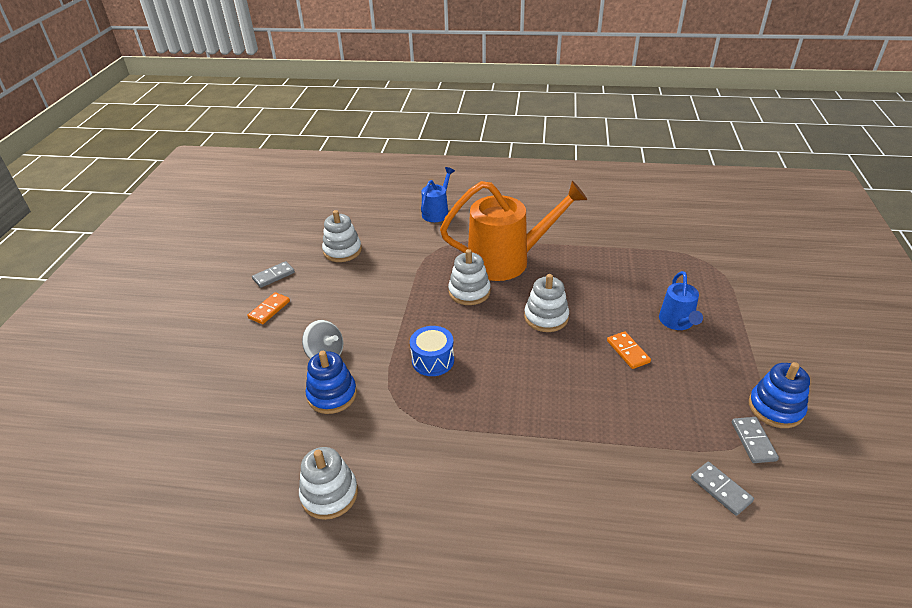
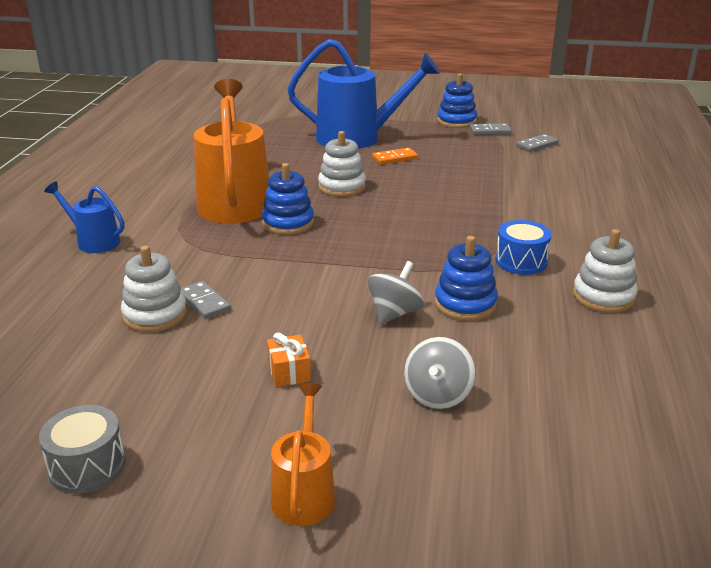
camera: 90 degrees left, 10 degrees down
(165, 323) = (304, 492): none -> orange watering can
(214, 254) = (87, 466): none -> grey drum
(225, 376) = (438, 395): none -> grey spinning top
(269, 310) = (289, 372): orange domino -> orange gift
(274, 276) = (198, 377): grey domino -> grey domino (204, 302)
(433, 360) = (405, 244): blue drum -> blue drum (521, 261)
(469, 292) = (288, 223): white stacking toy -> blue stacking toy
(677, 322) = (358, 138): blue watering can -> blue watering can, size x2.00

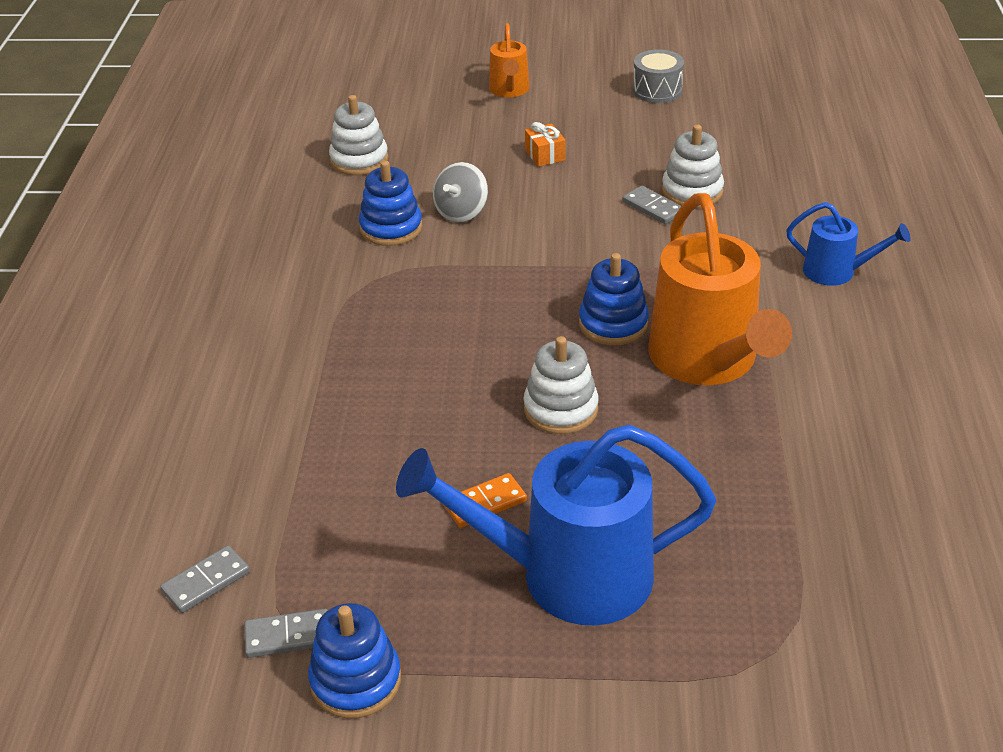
camera: 175 degrees right, 10 degrees up
(438, 395) = (422, 149): grey spinning top -> none
(521, 261) = (319, 287): blue drum -> none
(603, 296) = (246, 249): white stacking toy -> white stacking toy (359, 160)

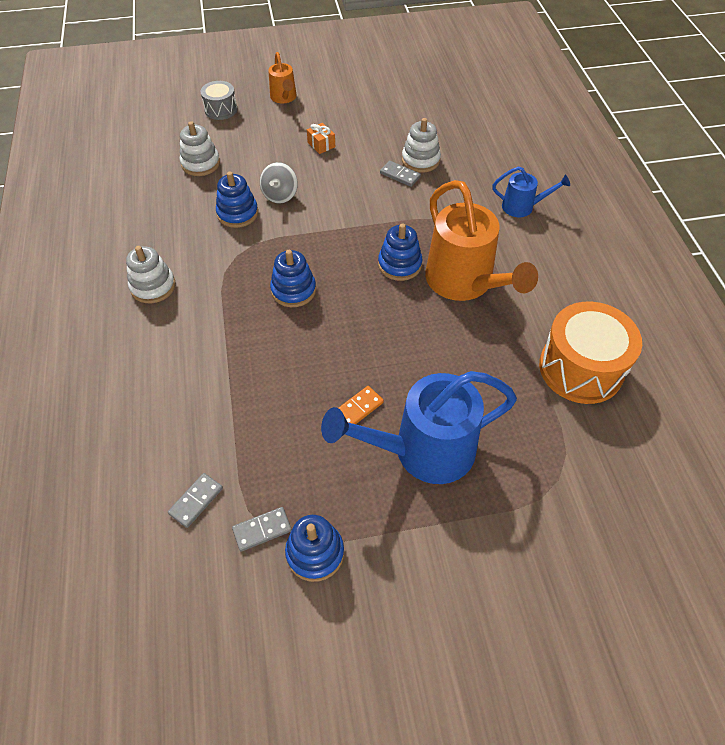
camera: 15 degrees left, 15 degrees up
(440, 336) = (293, 290): none -> blue stacking toy
(560, 409) = (385, 332): white stacking toy -> white stacking toy (153, 286)
(657, 90) = (378, 87): grey drum -> grey drum (221, 109)
(862, 504) = (580, 368): none -> orange drum

